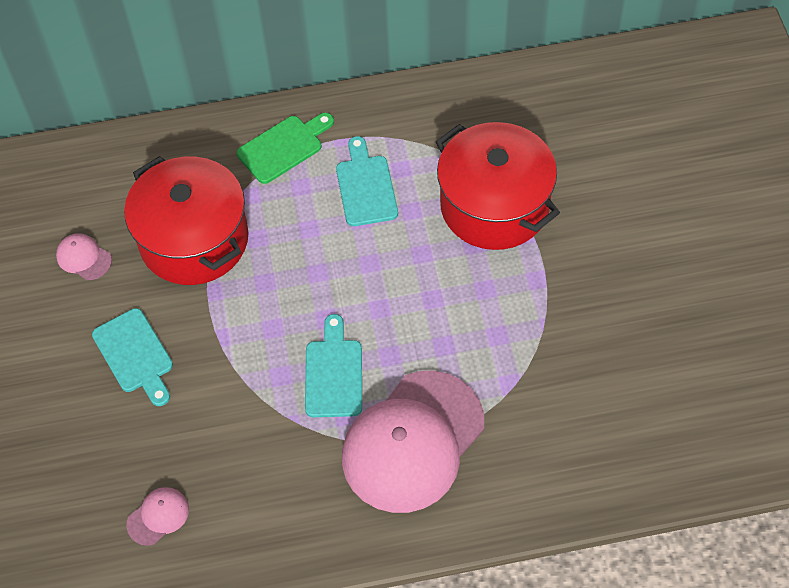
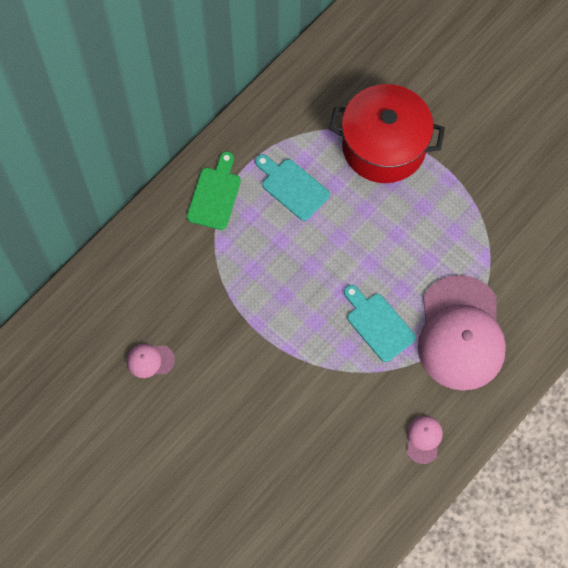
camera: 40 degrees left, 10 degrees up
(135, 355) = (244, 400): turquoise cutting board -> none
(158, 516) = (350, 489): pink cap -> pink cap (423, 439)
(194, 240) = (212, 298): red pot -> none

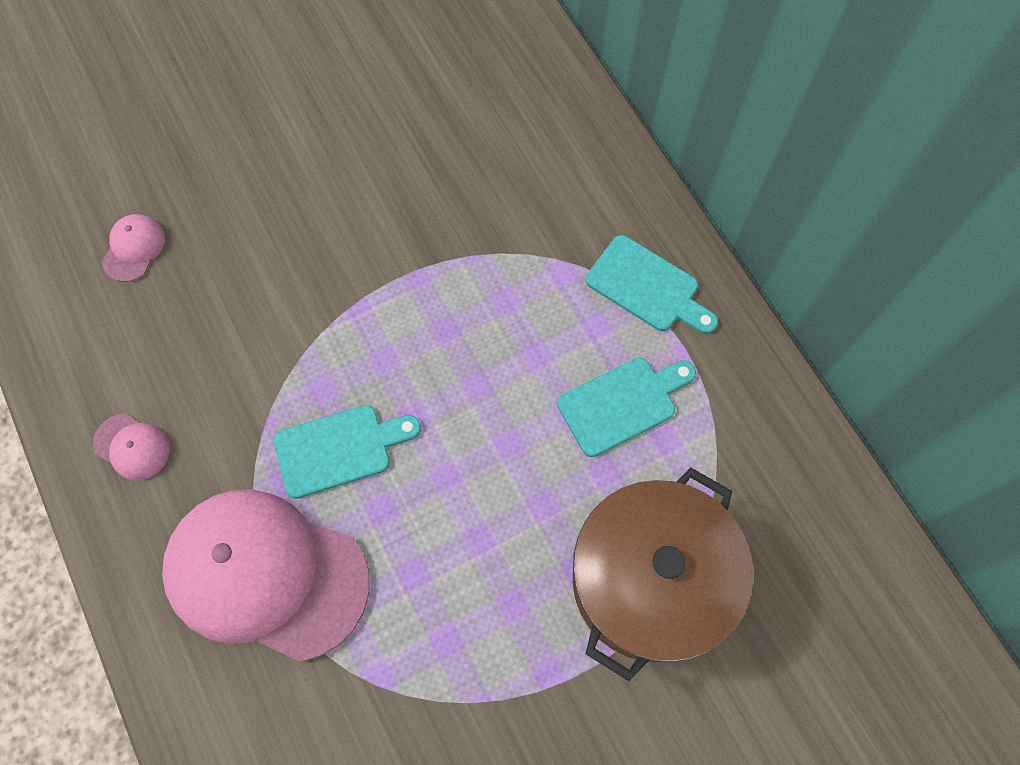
camera: 110 degrees right, 0 degrees up
(150, 360) = (422, 129): pink cap -> pink cap (134, 248)
(215, 195) = (647, 287): green cutting board -> turquoise cutting board
(384, 146) = (649, 581): red pot -> brown pot

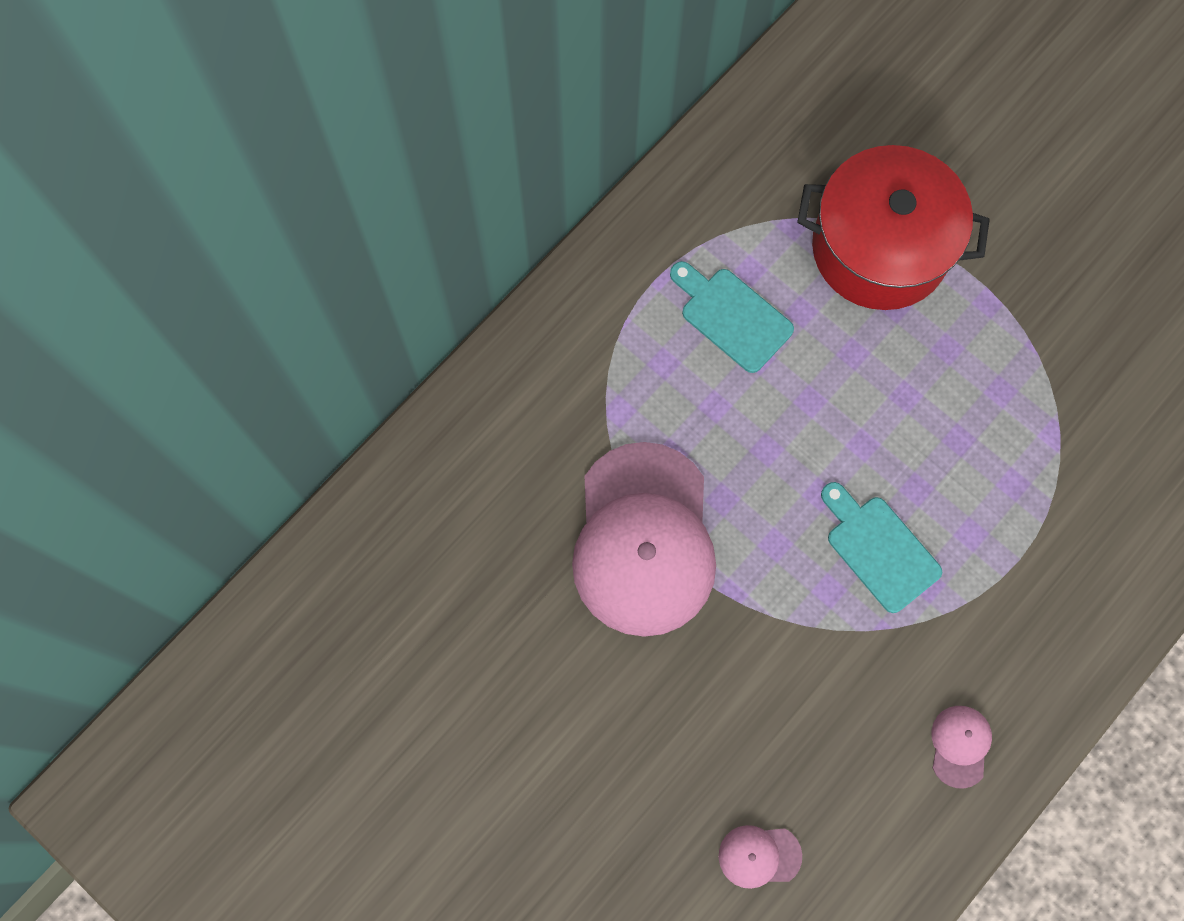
camera: 110 degrees left, 5 degrees up
(266, 574) = (1016, 564): pink cap -> pink cap (644, 540)
(647, 287) = (605, 329): turquoise cutting board -> none
(649, 581) = (880, 248): brown pot -> red pot

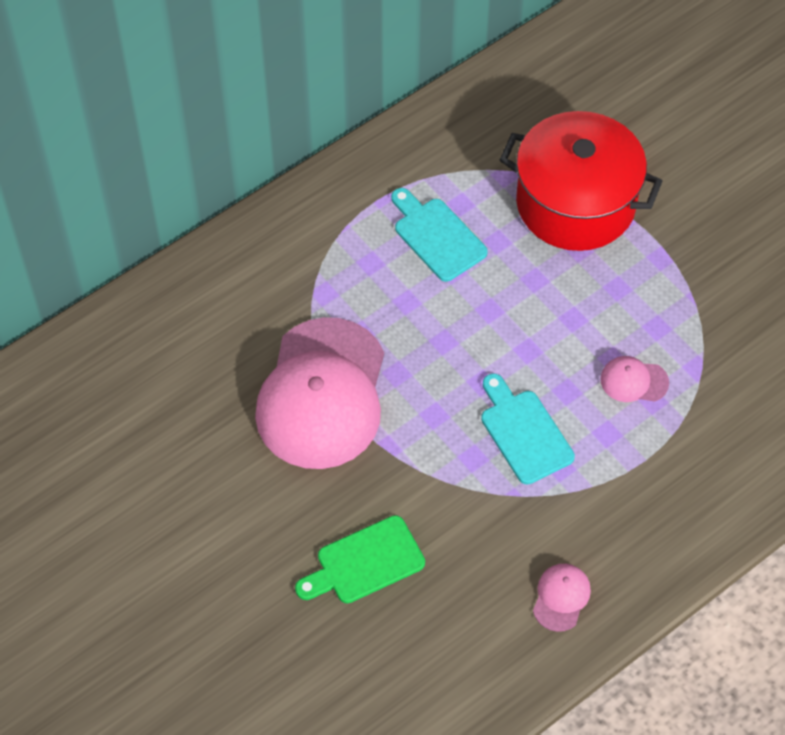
camera: 10 degrees right, 15 degrees down
(735, 742) = (364, 562): none -> green cutting board
(759, 856) = (365, 655): pink cap -> pink cap (634, 381)

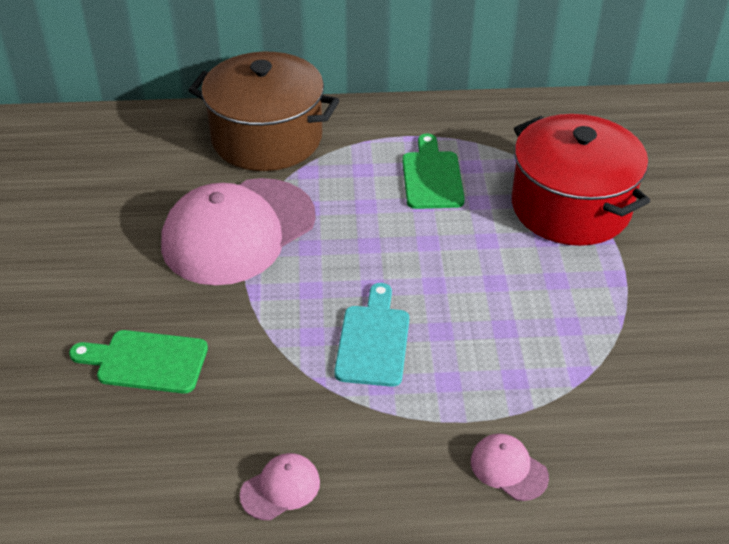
camera: 35 degrees right, 15 degrees down
(252, 276) = (267, 138): none -> brown pot
(437, 236) = (432, 176): turquoise cutting board -> green cutting board
(634, 381) = (510, 354): pink cap -> pink cap (508, 469)

